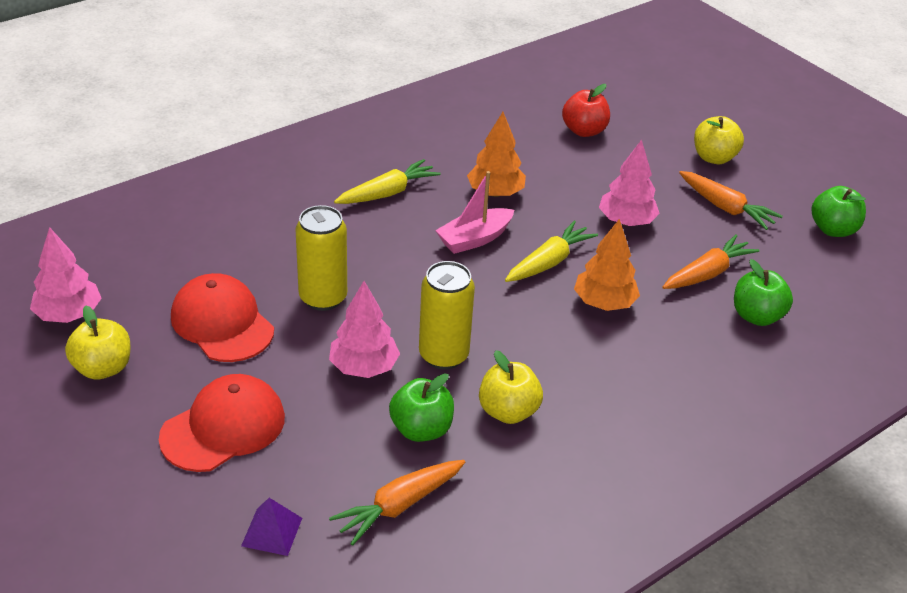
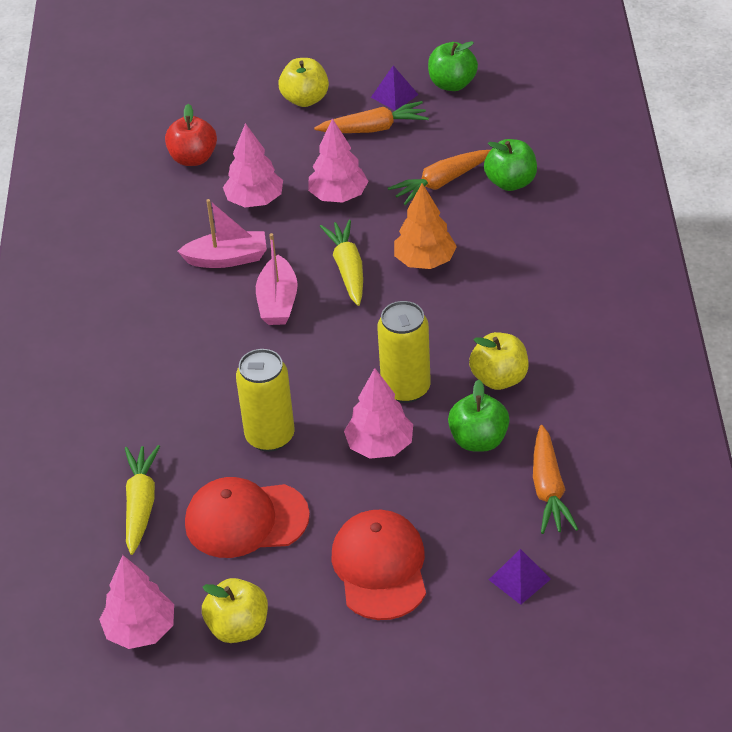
camera: 50 degrees left, 5 degrees up
(387, 193) = (162, 330): yellow carrot -> yellow carrot (141, 504)
(495, 193) = (227, 258): orange tree -> pink boat
(572, 180) = (255, 200): none -> pink tree
(707, 273) = (441, 183): orange carrot -> orange carrot turned 120 degrees counterclockwise
(777, 203) = (394, 96): none -> purple pyramid

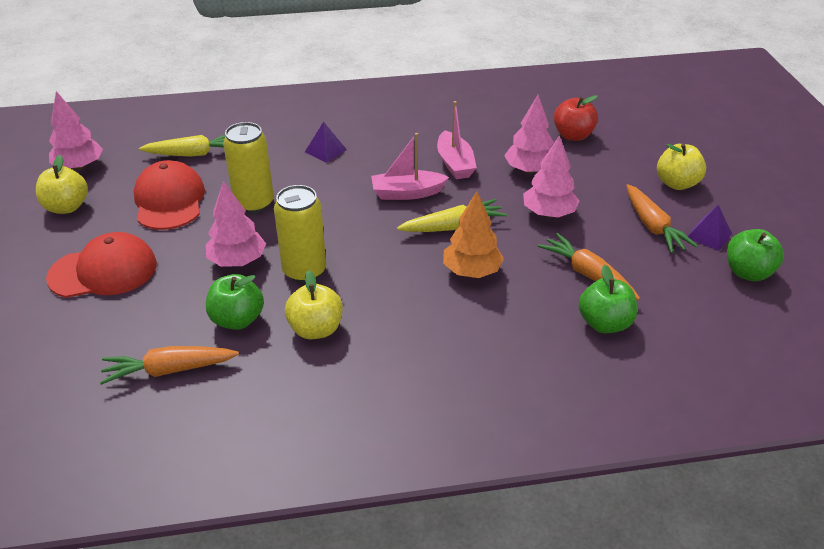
camera: 80 degrees right, 5 degrees down
(519, 579) = (66, 355): purple pyramid -> purple pyramid (325, 151)

